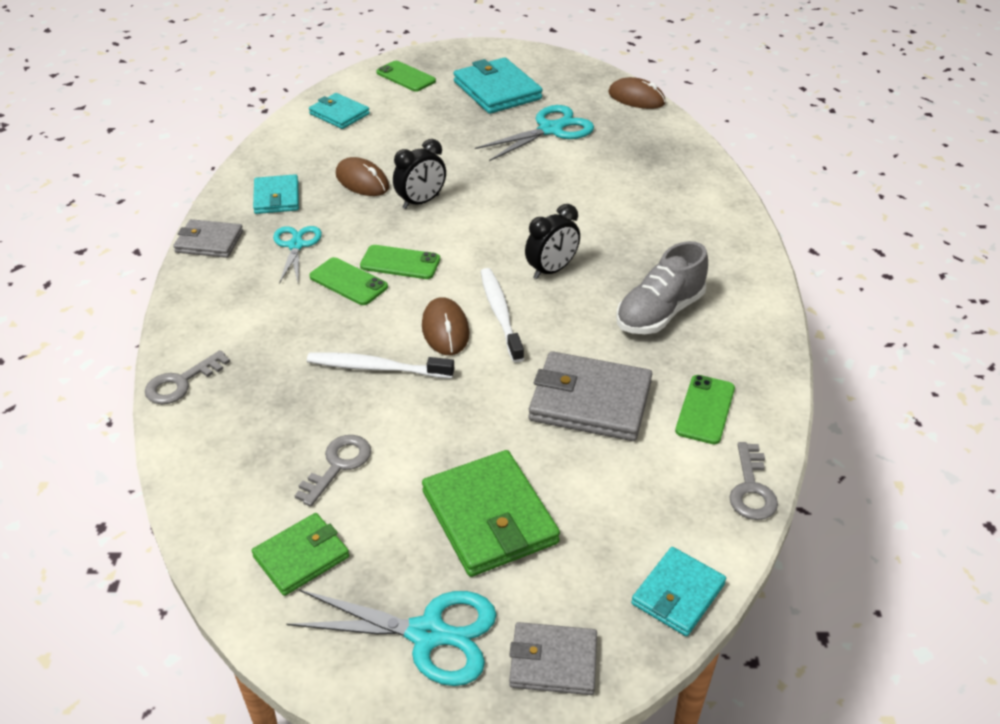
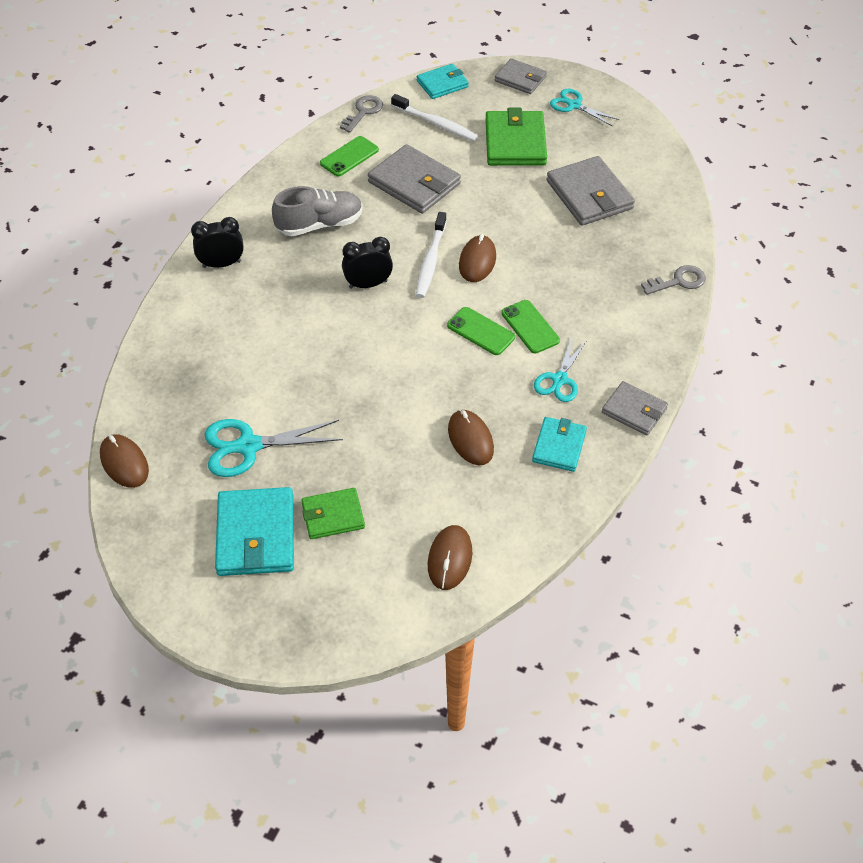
camera: 155 degrees left, 10 degrees up
(301, 557) = (626, 155): green wallet -> green wallet (333, 516)
(338, 465) = (589, 195): grey key -> grey wallet
(339, 114) = (449, 559): turquoise wallet -> brown mouse
(376, 368) = (539, 248): white toothbrush -> white toothbrush (436, 123)
(405, 77) = (341, 605): green phone -> none
(421, 202) = (429, 392): black clock -> black clock (222, 264)
(428, 634) = (574, 105): turquoise scissors -> turquoise scissors, size x0.65

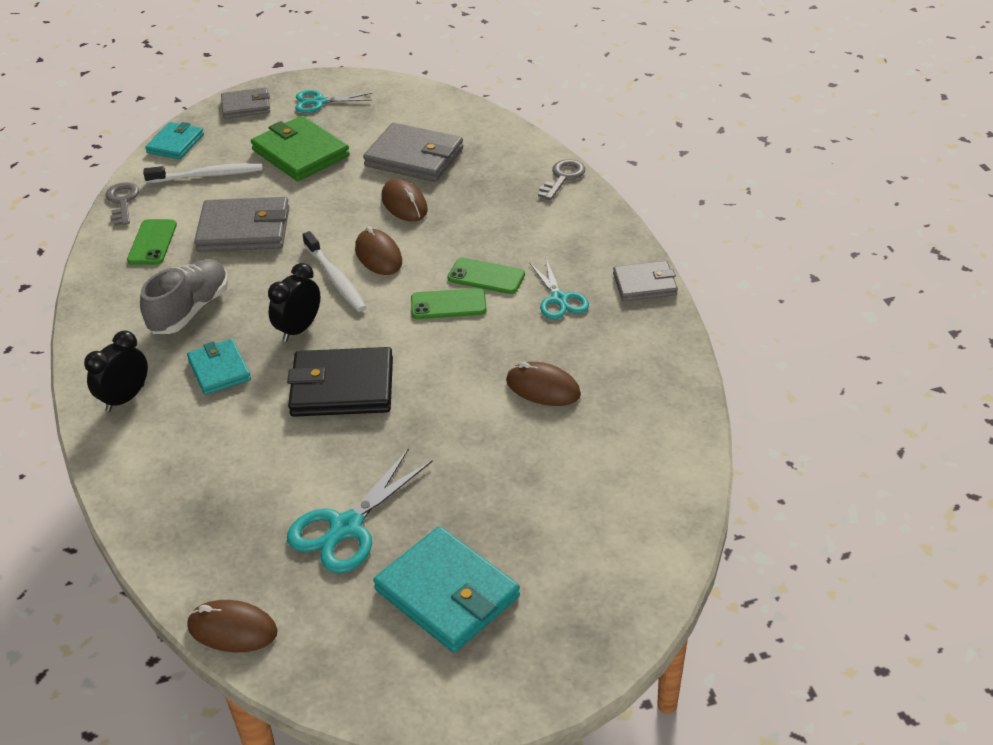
camera: 40 degrees left, 10 degrees down
(333, 516) = (499, 527): green wallet -> none
(348, 346) = (342, 387): none -> black wallet
(449, 559) = (641, 487): brown mouse -> brown mouse (404, 204)
(559, 446) = (620, 346): turquoise wallet -> turquoise wallet (219, 370)

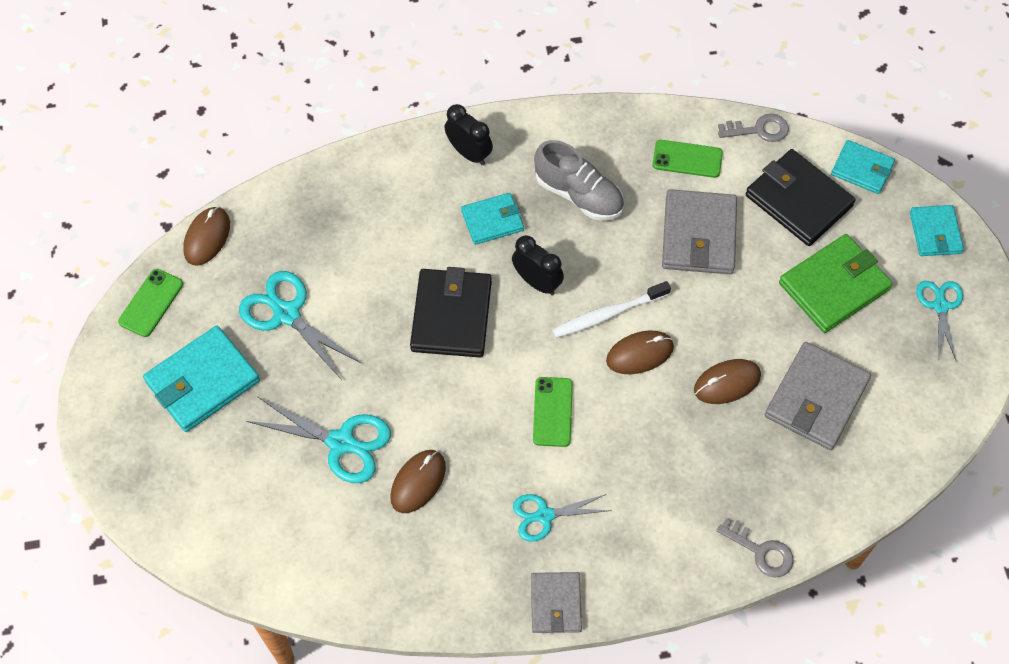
camera: 95 degrees right, 20 degrees up
(208, 175) = (798, 201): white toothbrush -> black wallet
(246, 106) = (935, 232): grey wallet -> turquoise wallet
(486, 276) = (591, 450): green phone -> green phone (151, 303)
(508, 453) = (341, 442): none -> turquoise scissors

